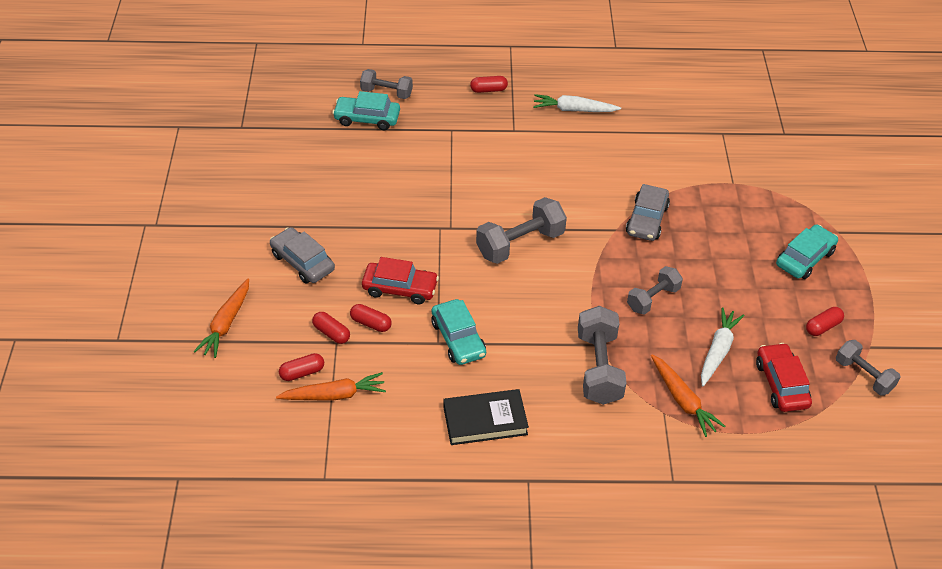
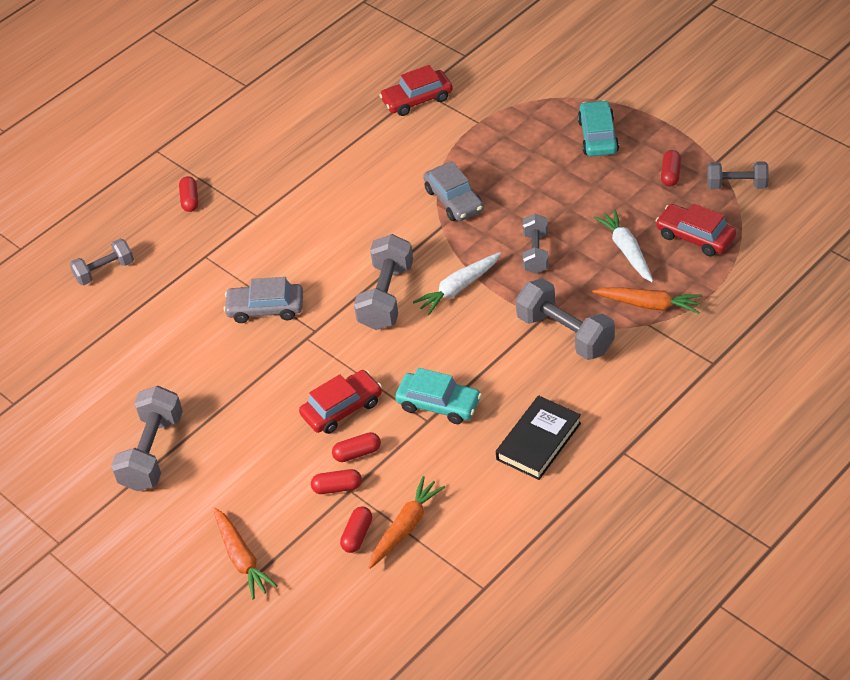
camera: 40 degrees left, 0 degrees up
(267, 218) = (152, 452): none -> grey dumbbell
(302, 262) = (234, 458): grey car -> grey car (265, 308)
(367, 118) = (119, 305): turquoise car -> none
(488, 90) = (190, 200): red capsule -> red capsule turned 45 degrees counterclockwise
(574, 110) = (283, 161): white carrot -> white carrot (458, 288)
(711, 137) = (417, 99): none -> red car

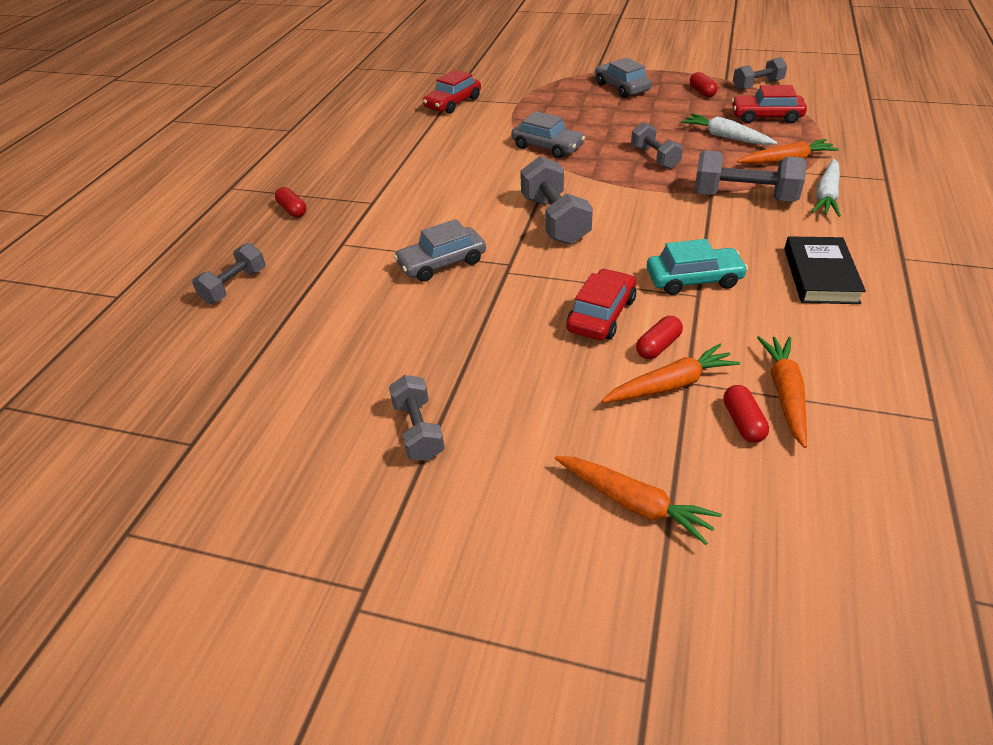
camera: 30 degrees left, 5 degrees down
(152, 452) = (418, 430): grey dumbbell -> grey dumbbell, size x0.64
(337, 487) = (670, 385): red capsule -> orange carrot
(458, 288) = (615, 196): white carrot -> white carrot (826, 195)
(598, 136) = (622, 87): turquoise car -> grey car

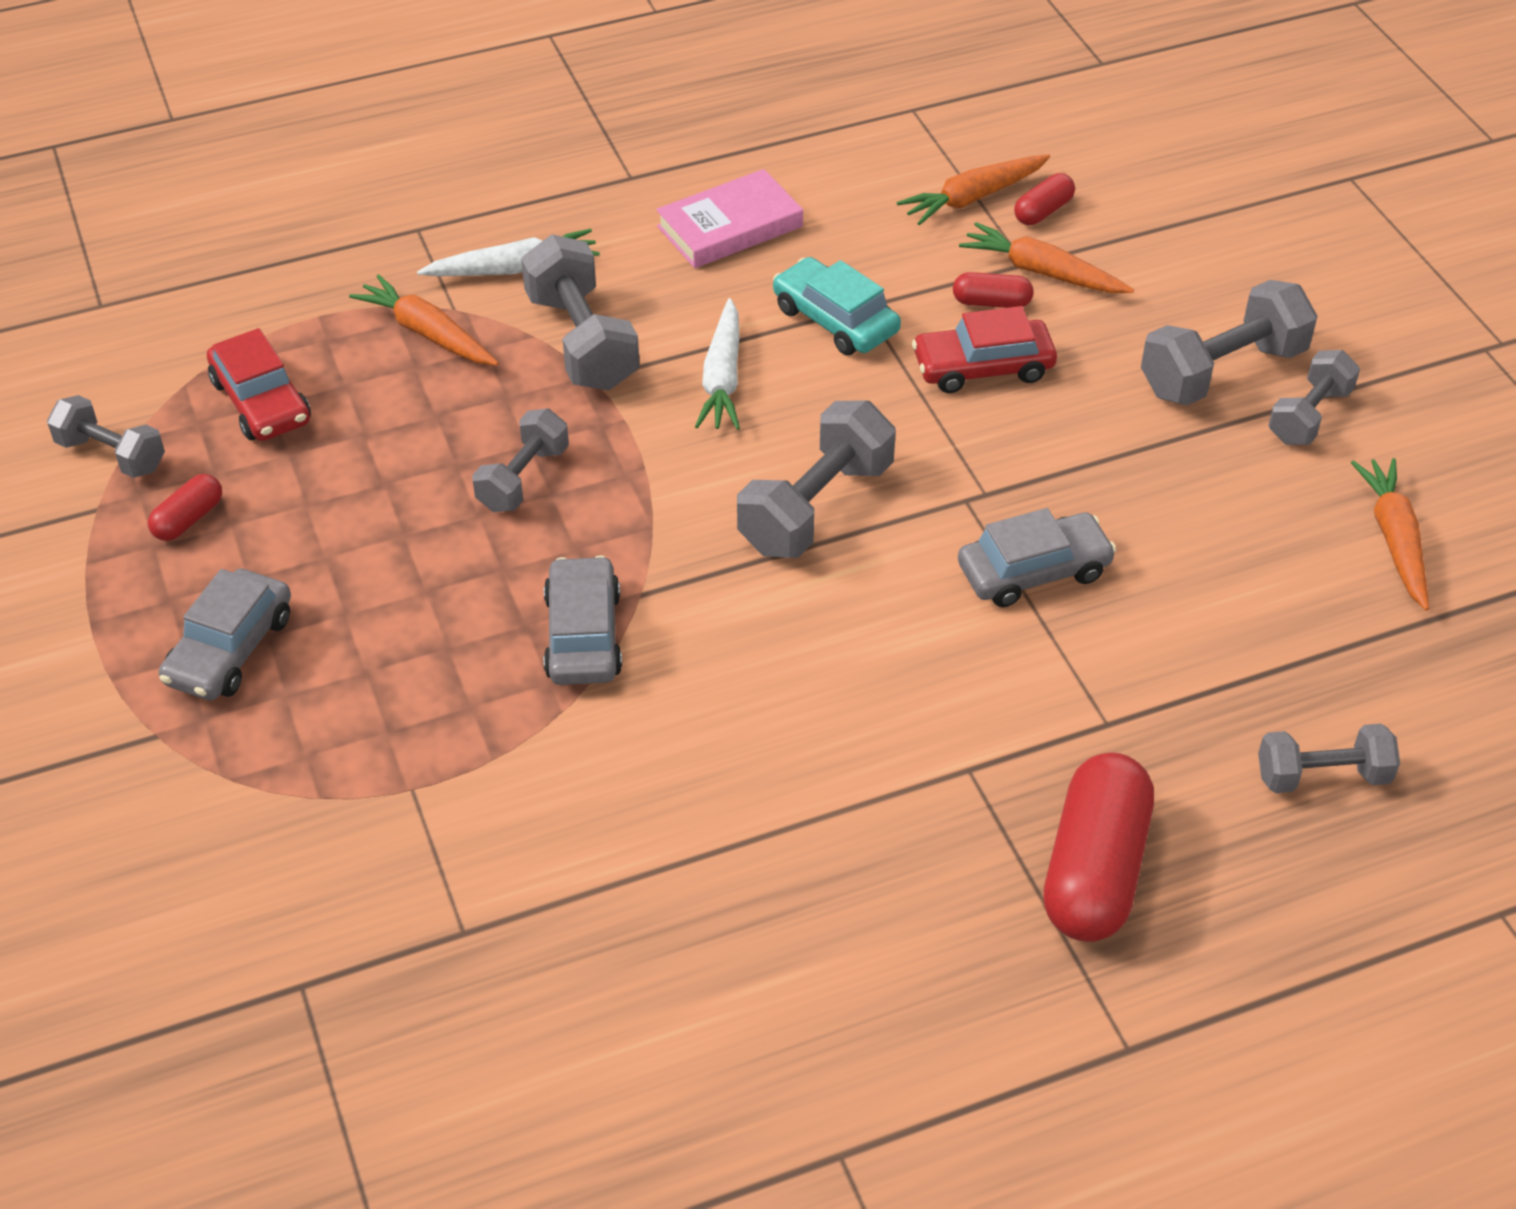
camera: 130 degrees left, 5 degrees up
(292, 210) = (1095, 870): red capsule -> red capsule, size x2.10
(442, 263) = (1034, 571): grey car -> grey car turned 45 degrees counterclockwise
(453, 103) = (489, 908): red car -> none
(497, 414) = (1222, 371): none -> grey dumbbell
(634, 503) = (1215, 240): orange carrot -> orange carrot (1394, 540)
(725, 137) = (382, 423): white carrot -> white carrot (722, 378)
(820, 275) = (730, 227): black book -> pink book

